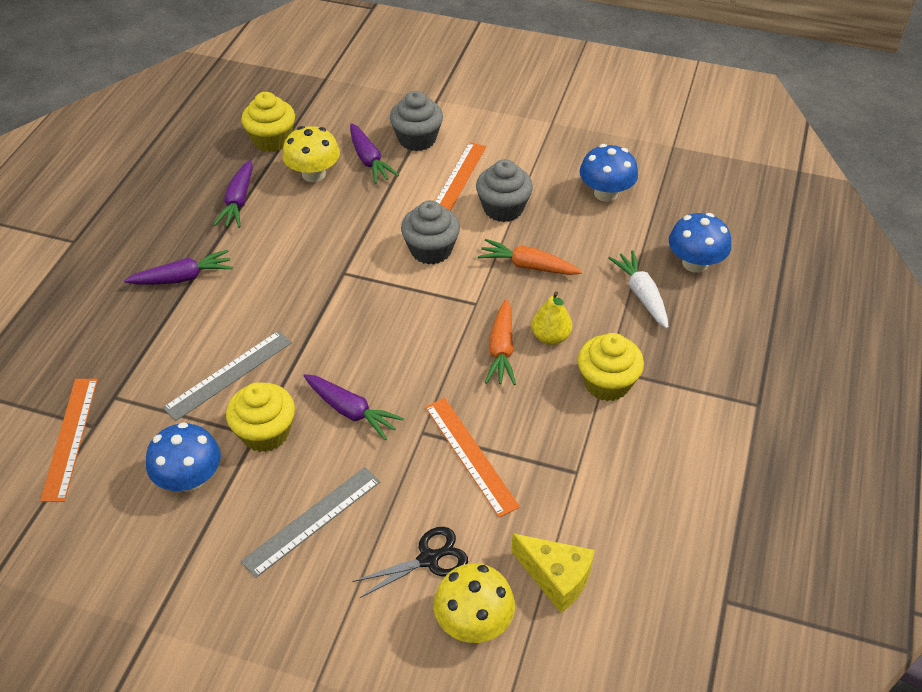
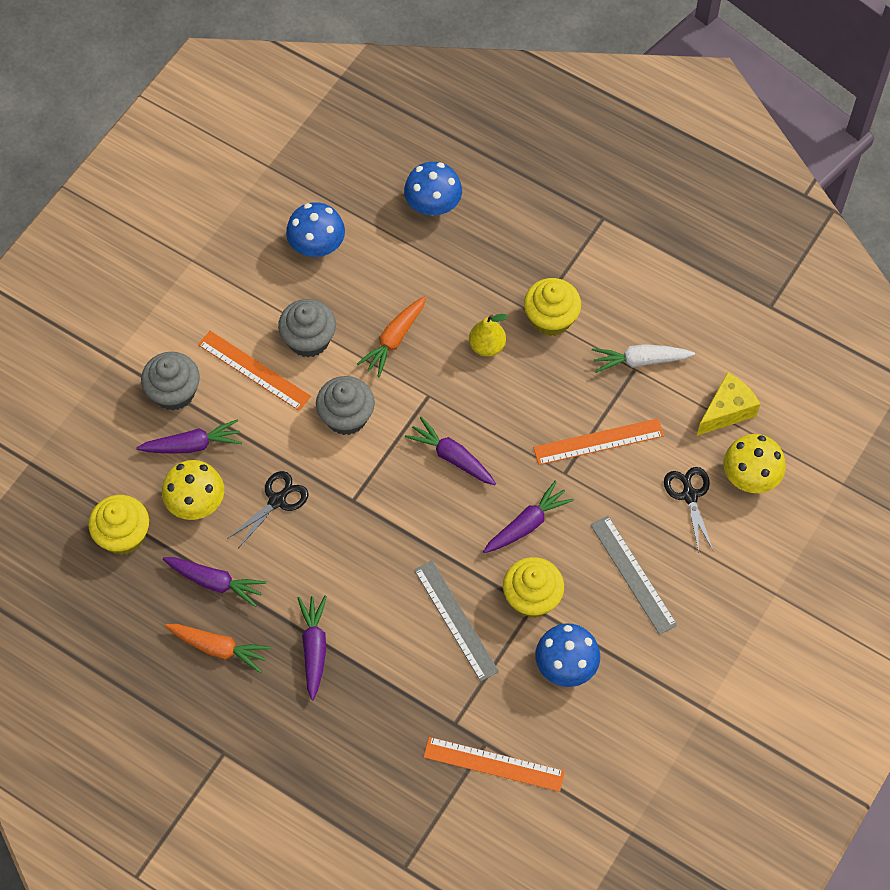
camera: 75 degrees left, 15 degrees up
(329, 223) = (277, 500): none -> black scissors
(412, 335) = (452, 457): none -> purple carrot
(501, 350) = (490, 389): orange carrot -> orange carrot (219, 648)
(641, 295) = (458, 259): white carrot -> white carrot (640, 361)

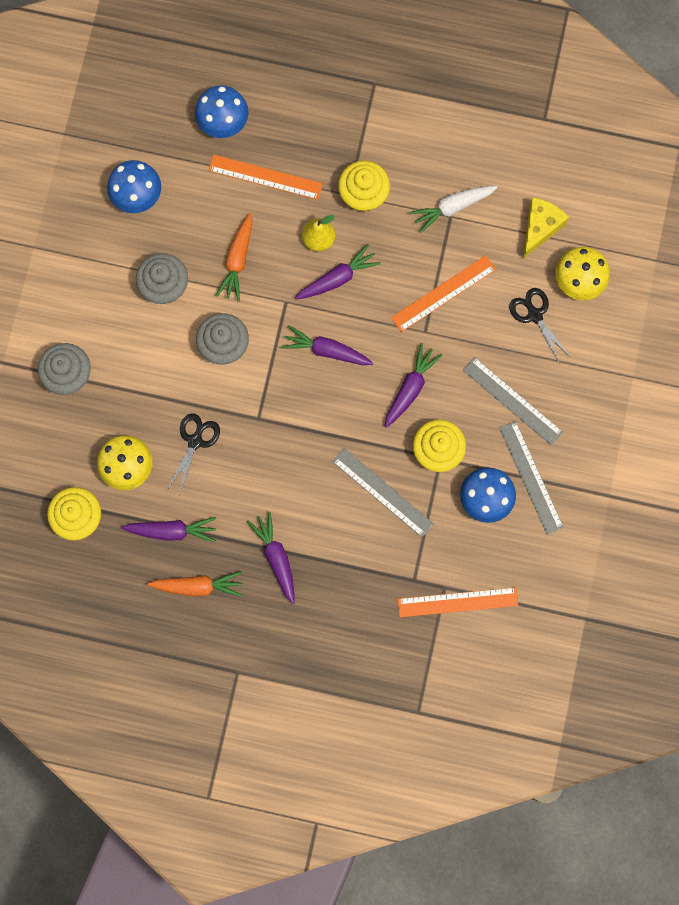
camera: 20 degrees left, 15 degrees up
(192, 445) = (103, 417): purple carrot -> purple carrot (337, 278)
(254, 370) = (128, 331): orange ruler -> orange ruler (265, 177)
(624, 660) = (531, 477): none -> grey ruler

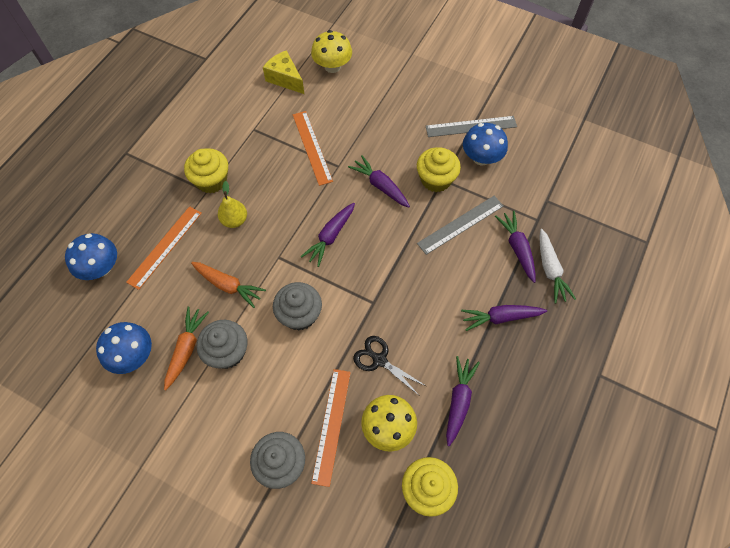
camera: 75 degrees left, 15 degrees down
(198, 586) = (515, 390): orange carrot -> orange carrot (186, 349)
(337, 278) = (273, 214): purple carrot -> purple carrot (517, 248)
(452, 207) = (247, 126): white carrot -> white carrot (550, 270)
(457, 602) = (560, 194): orange ruler -> orange ruler (331, 425)
(512, 401) = (409, 124): grey ruler -> none
(534, 315) = (348, 96): black scissors -> none

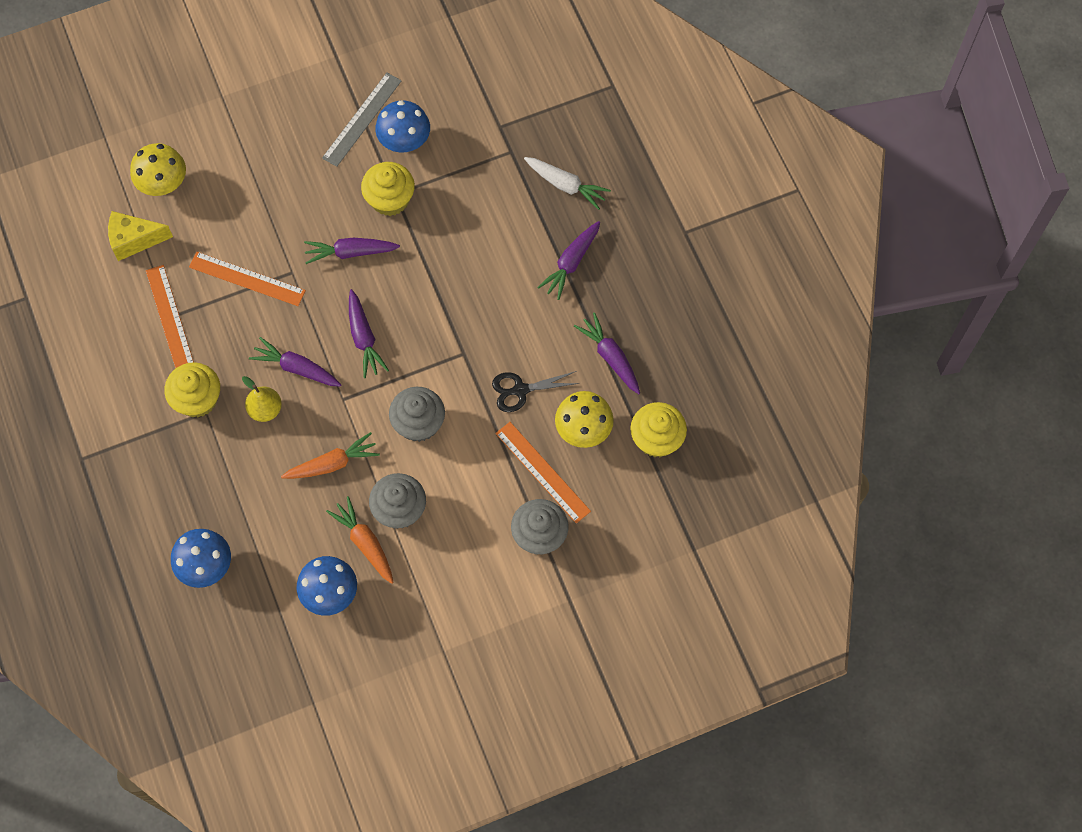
camera: 50 degrees left, 5 degrees up
(165, 247) = (236, 492): orange ruler -> orange ruler (170, 319)
(460, 224) = (456, 218): grey ruler -> none
(517, 248) = (522, 193): purple carrot -> purple carrot (296, 368)

